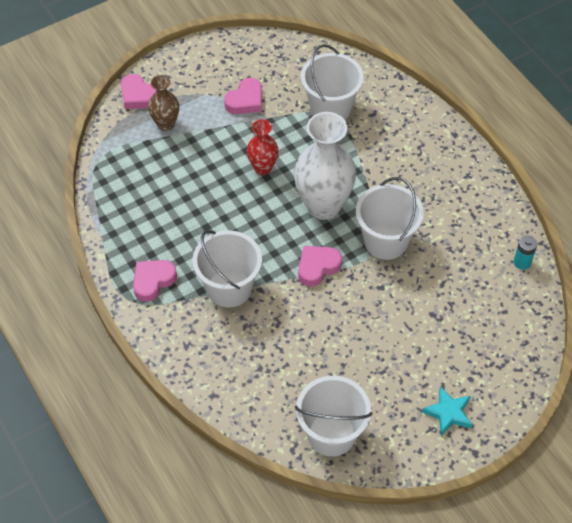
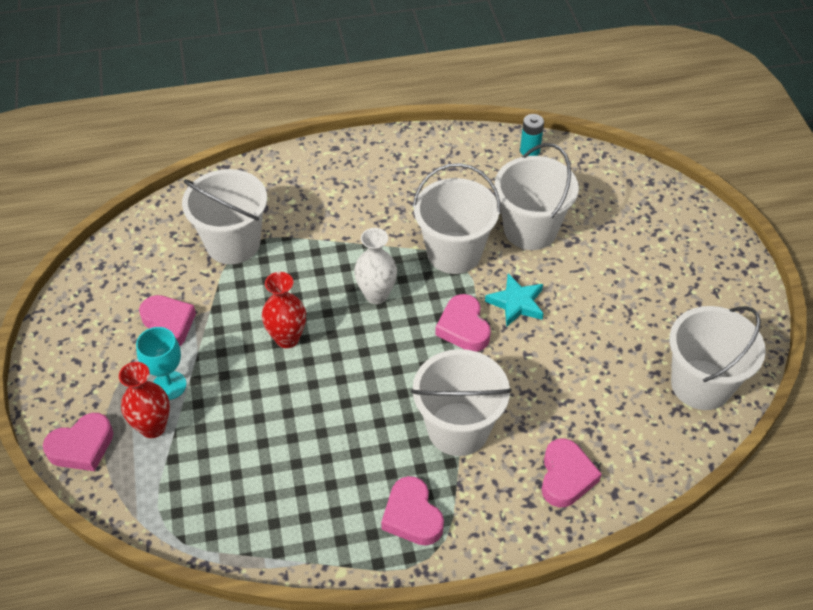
camera: 70 degrees left, 5 degrees down
(166, 124) = (153, 427): brown vase -> red vase
(199, 120) = (169, 385): none -> turquoise goblet
(215, 362) = (566, 477): none -> pink heart
(323, 206) = (376, 295): white vase -> white vase, size x0.53
(434, 284) = (530, 229): none -> white bucket
(448, 413) = (699, 270): turquoise star -> turquoise star (516, 303)

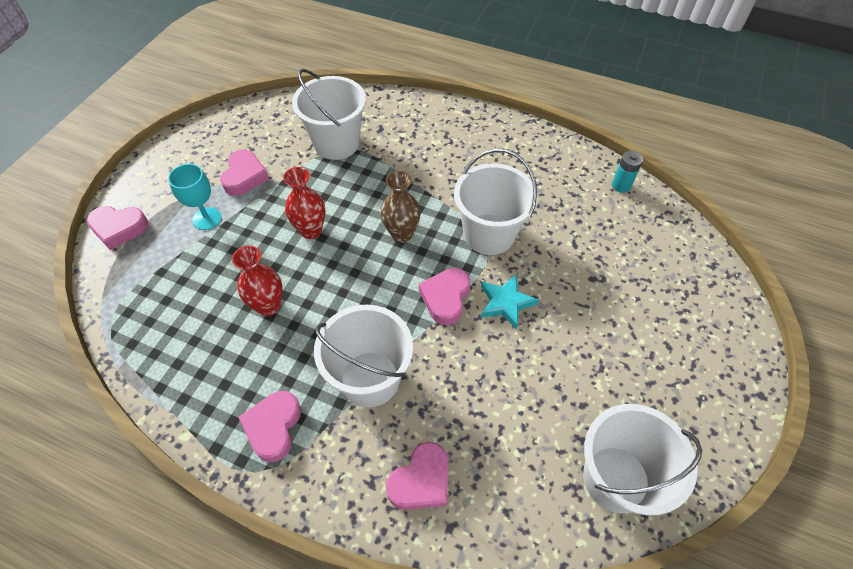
camera: 35 degrees right, 5 degrees up
(153, 427) = (170, 241): red vase -> red vase (268, 306)
(376, 295) = (401, 234): white vase -> brown vase
(530, 229) = (568, 249): white bucket -> none

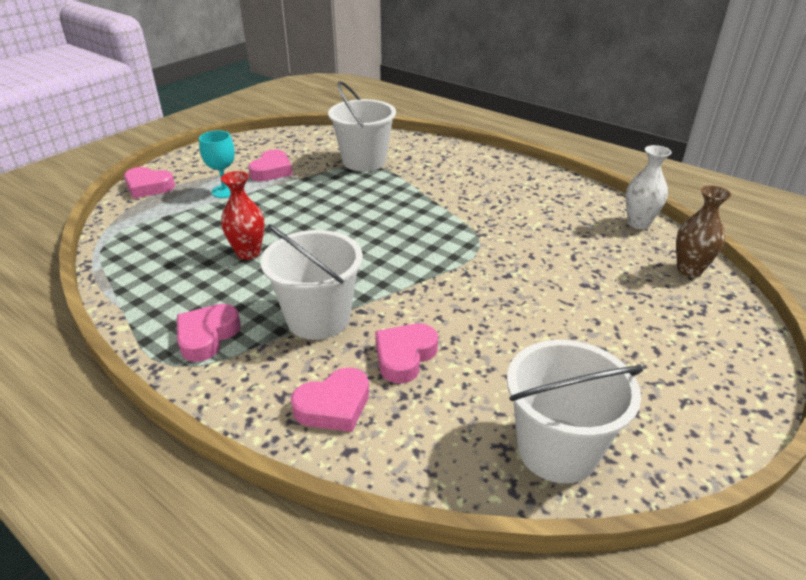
camera: 15 degrees right, 20 degrees down
(311, 230) = (313, 211): red vase -> none
(401, 234) = (397, 225): brown vase -> brown vase (689, 270)
(445, 298) = (421, 274): pink heart -> pink heart (404, 356)
(489, 234) = (485, 237): white bucket -> none
(505, 303) = (482, 288): turquoise star -> none
(621, 185) = (638, 223): turquoise battery -> white vase

